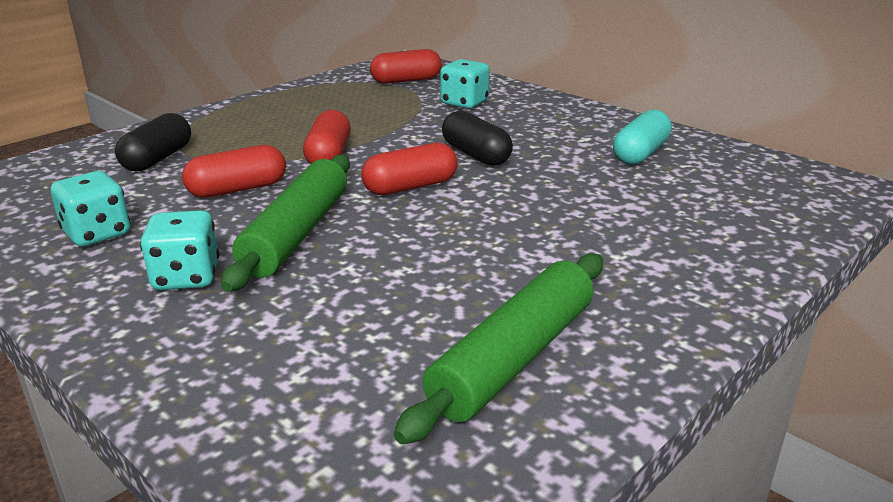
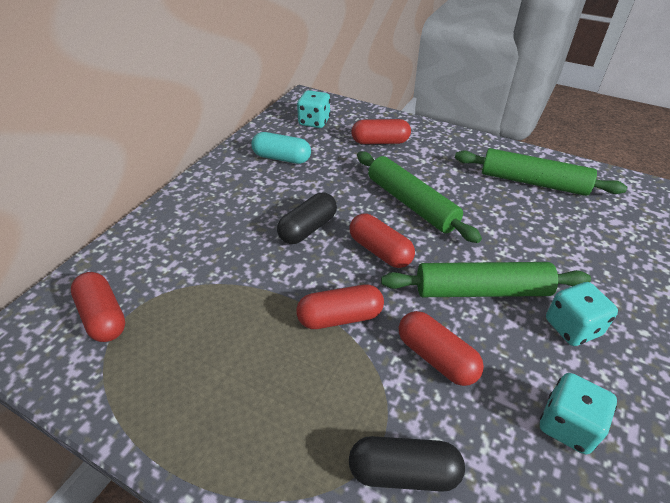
camera: 105 degrees left, 15 degrees up
(464, 103) = (183, 255): turquoise dice -> turquoise dice (314, 122)
(496, 222) = (411, 204): none -> green rolling pin
(686, 228) = (380, 142): none -> red capsule

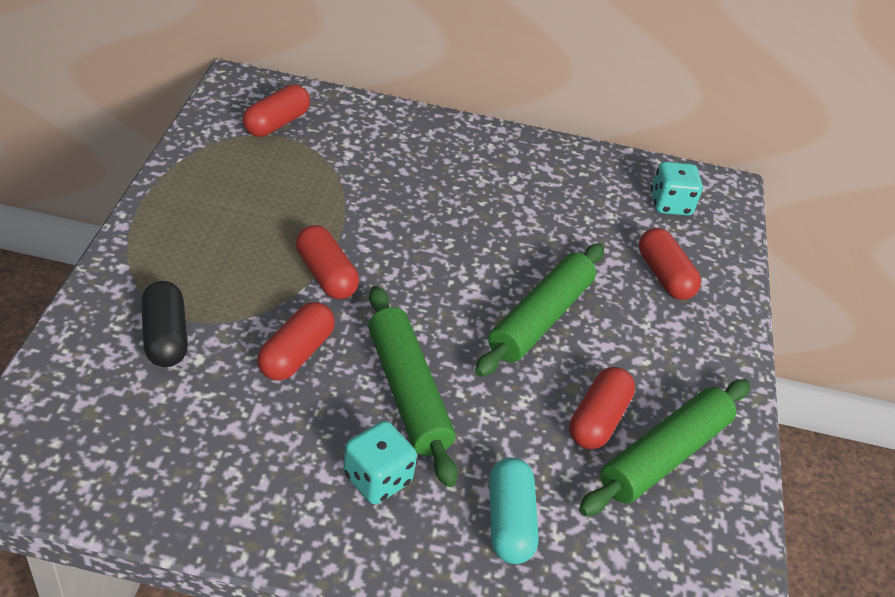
camera: 65 degrees right, 0 degrees up
(282, 158) = (569, 189): turquoise capsule -> turquoise capsule (509, 522)
(308, 228) = (449, 232): black capsule -> none
(380, 251) = (438, 296): red capsule -> red capsule (598, 420)
(533, 182) = (664, 455): green rolling pin -> green rolling pin turned 45 degrees clockwise
(567, 425) = (239, 462): turquoise dice -> none

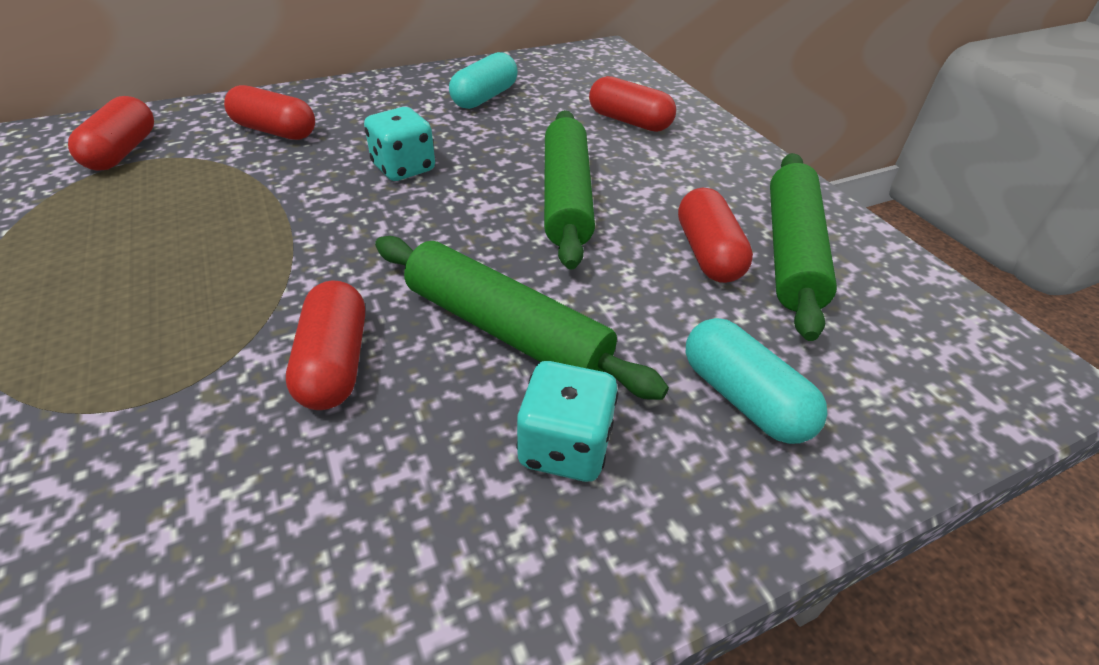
camera: 30 degrees left, 0 degrees up
(165, 337) = (118, 445): black capsule -> none
(326, 275) = (303, 263): red capsule -> red capsule (275, 131)
(565, 192) = (485, 97): none -> turquoise capsule
(670, 204) = (577, 74): turquoise dice -> turquoise dice (403, 168)

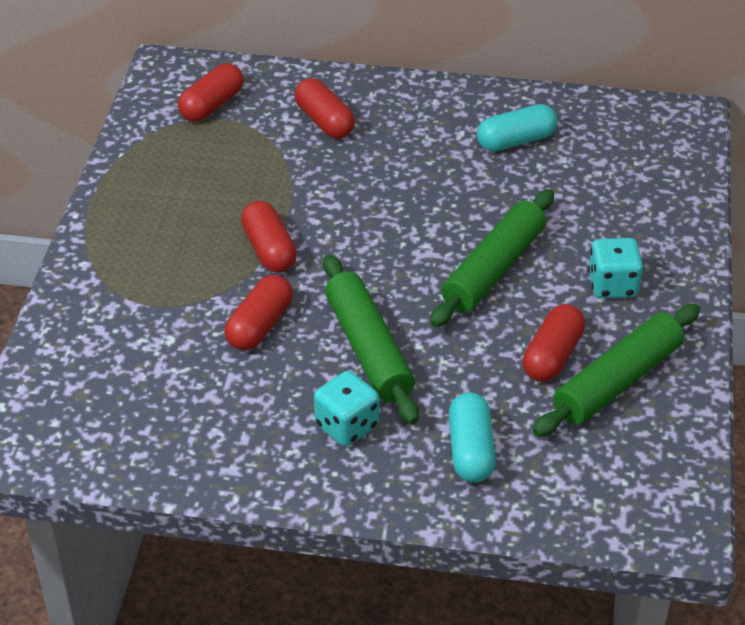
camera: 35 degrees right, 0 degrees up
(403, 168) = (395, 195): turquoise dice -> turquoise dice (612, 285)
(629, 121) = (619, 214): red capsule -> red capsule (269, 250)

